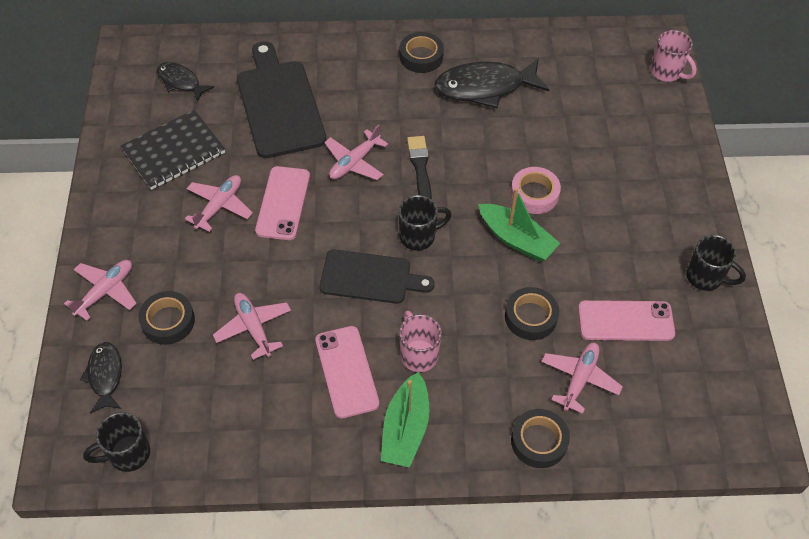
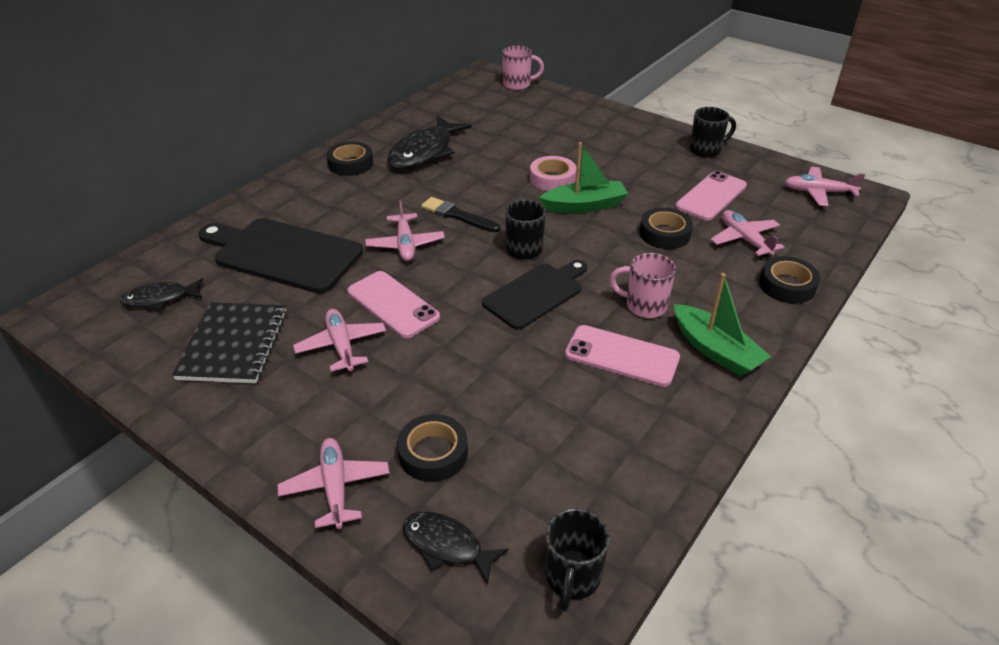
camera: 50 degrees left, 15 degrees down
(254, 328) = (510, 393): pink plane -> pink plane (818, 192)

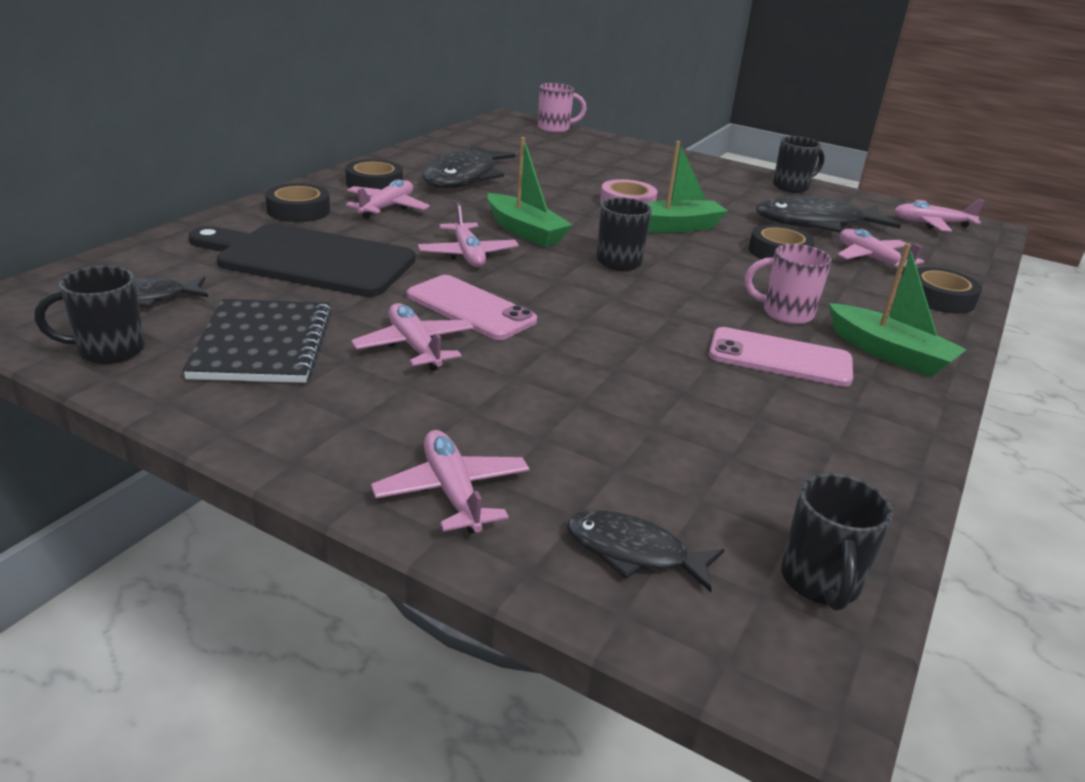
camera: 10 degrees left, 10 degrees down
(128, 352) = (108, 351): none -> black mug
(354, 192) = (387, 208): none -> pink plane
(433, 453) = (577, 454): black tape -> black tape (298, 210)
(458, 215) = (525, 231): black brush -> green boat
(536, 294) = (649, 301): black cutting board -> none
(711, 196) = (816, 223): pink phone -> black fish

